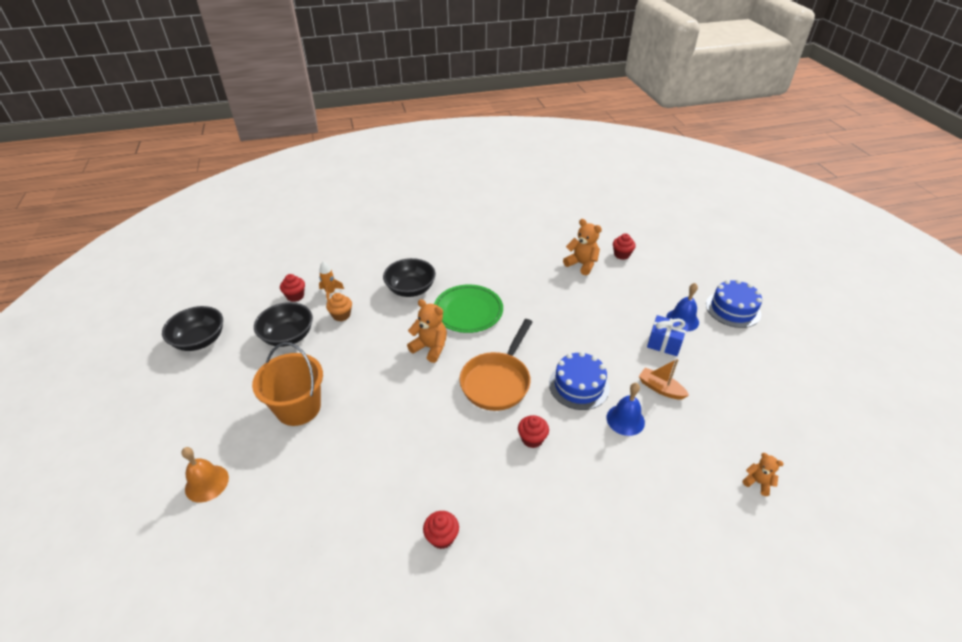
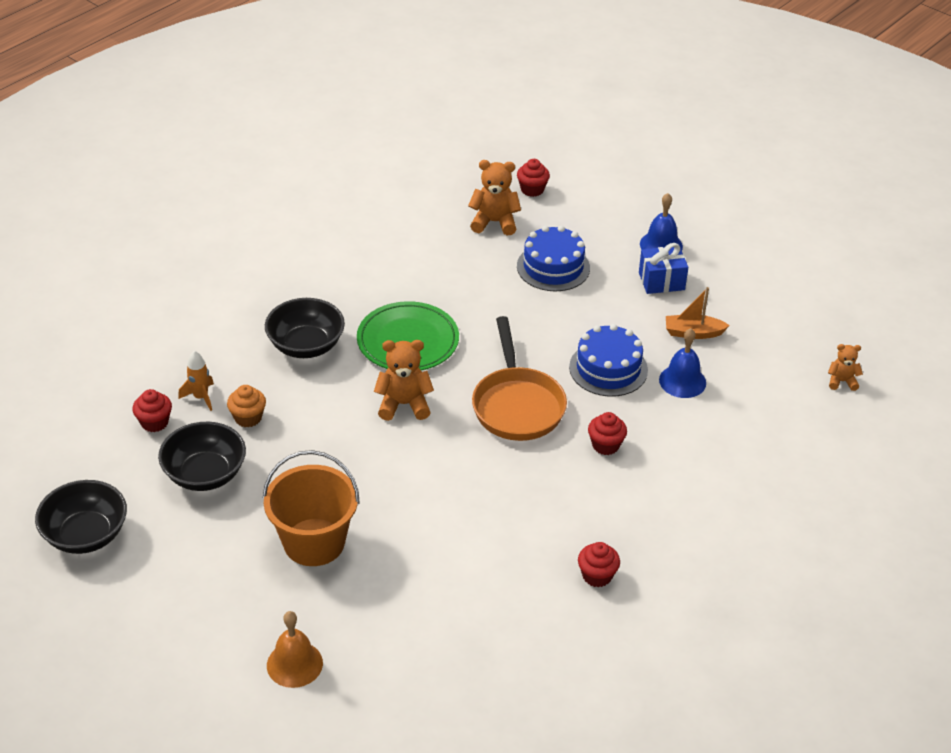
camera: 35 degrees left, 0 degrees up
(733, 309) = (704, 209): blue cake -> blue cake (553, 267)

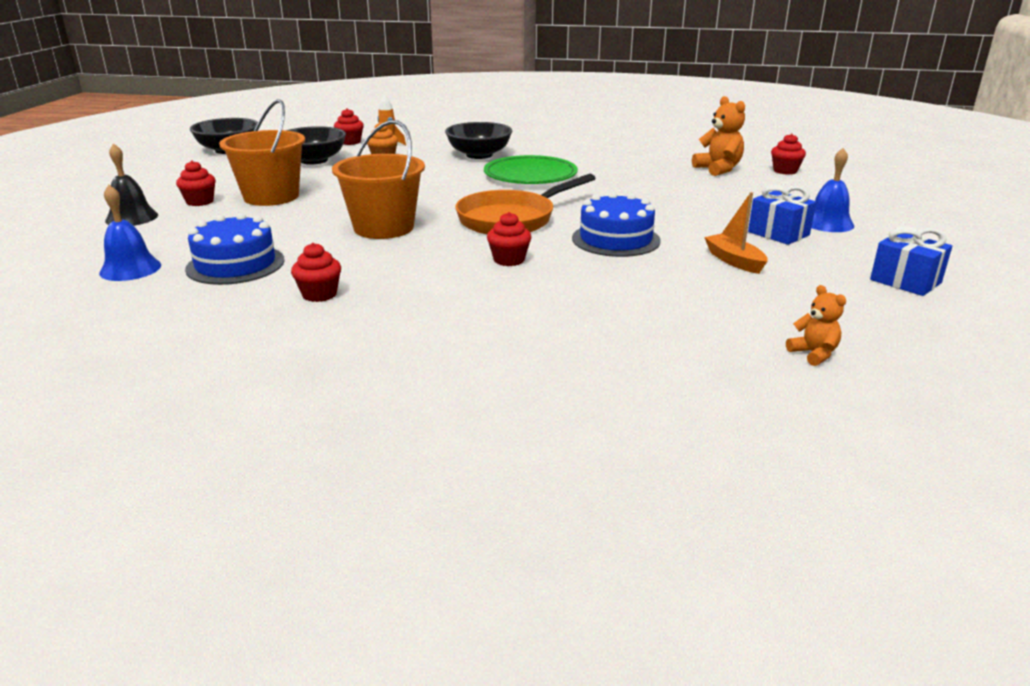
camera: 60 degrees right, 15 degrees down
(283, 601) = (200, 202): none -> red cupcake
(294, 664) = (132, 218): orange bell -> black bell
(404, 404) = (457, 188): orange teddy bear -> none
(474, 491) = (384, 228): none -> orange bucket
(553, 267) = (707, 195): blue cake -> blue cake (235, 264)
(682, 381) = (654, 271): blue bell -> blue bell (130, 269)
(778, 279) = (905, 281): none -> blue gift

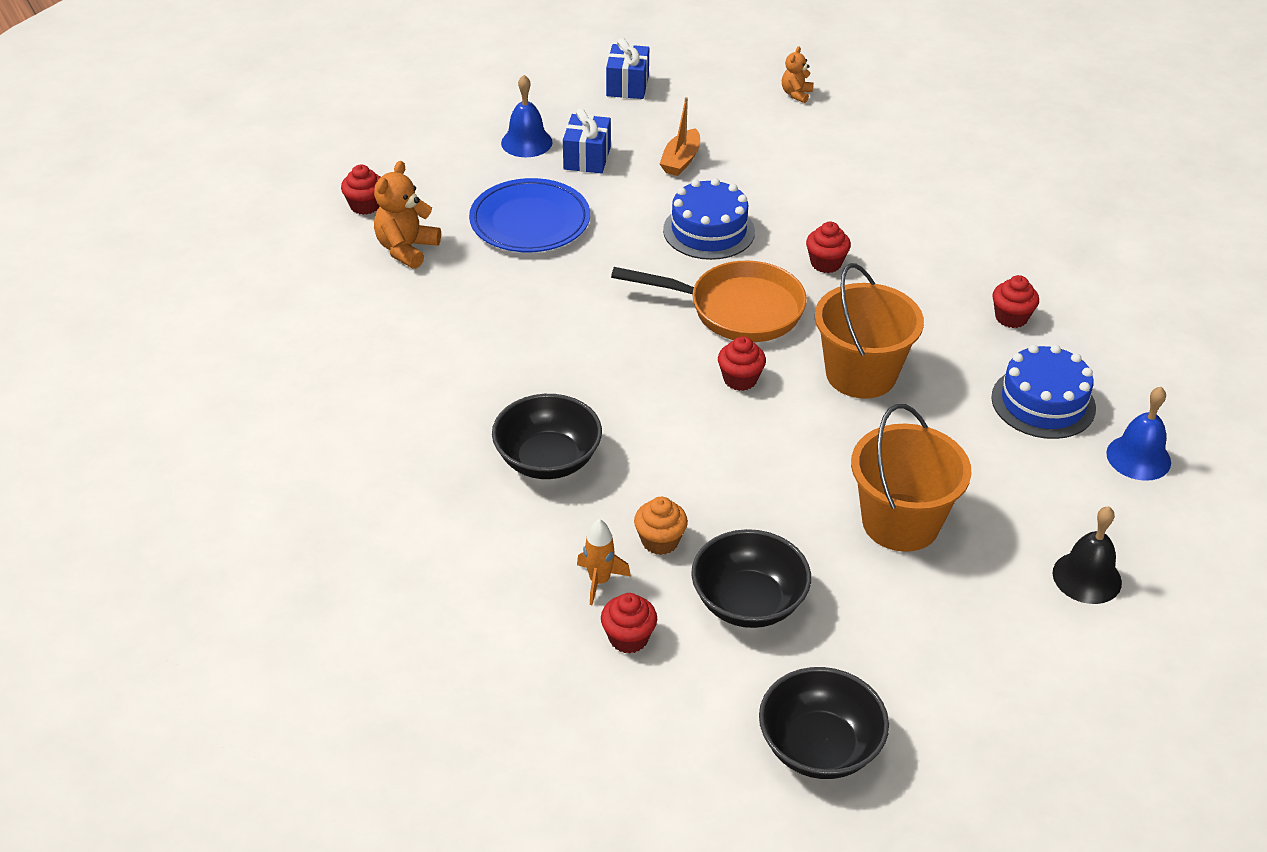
camera: 130 degrees left, 15 degrees up
(200, 202) = (987, 568): red cupcake -> red cupcake (740, 379)
(530, 176) = (586, 369): green plate -> none
(708, 199) = (530, 221): none -> blue plate

